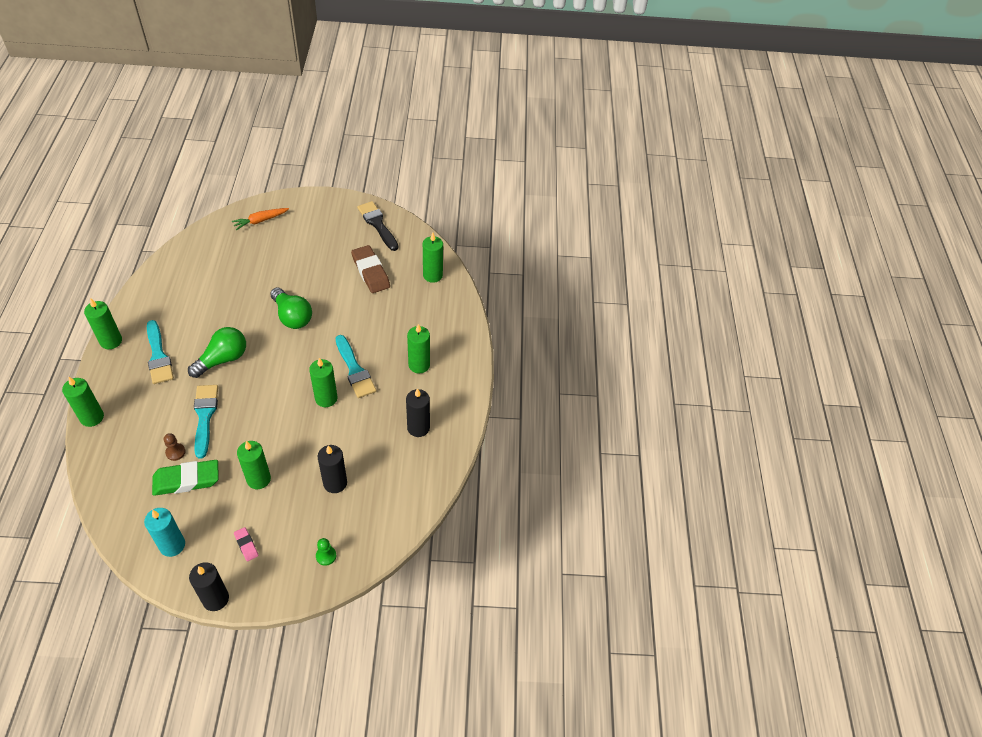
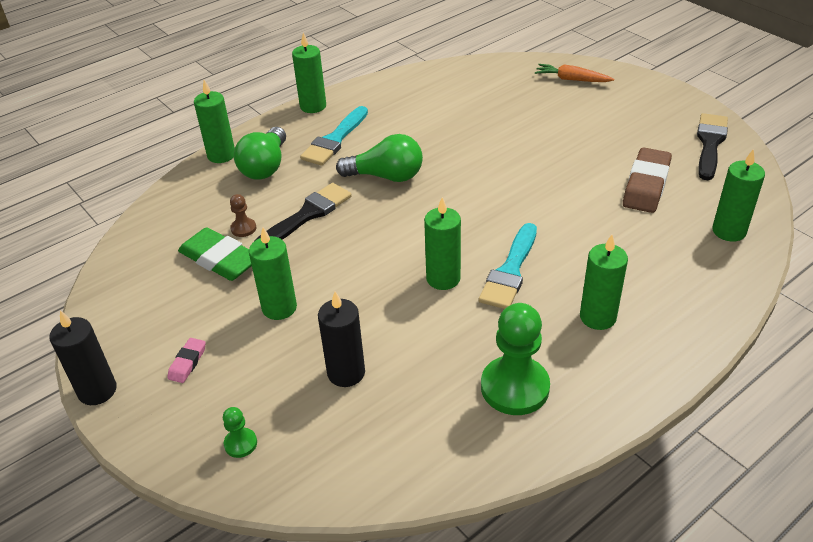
camera: 55 degrees right, 10 degrees down
(172, 545) = (134, 308): turquoise candle -> none
(205, 416) = (307, 215): turquoise brush -> black brush
(292, 316) = (502, 179): green light bulb -> green light bulb (265, 167)
(418, 428) = (515, 387): black candle -> green pawn

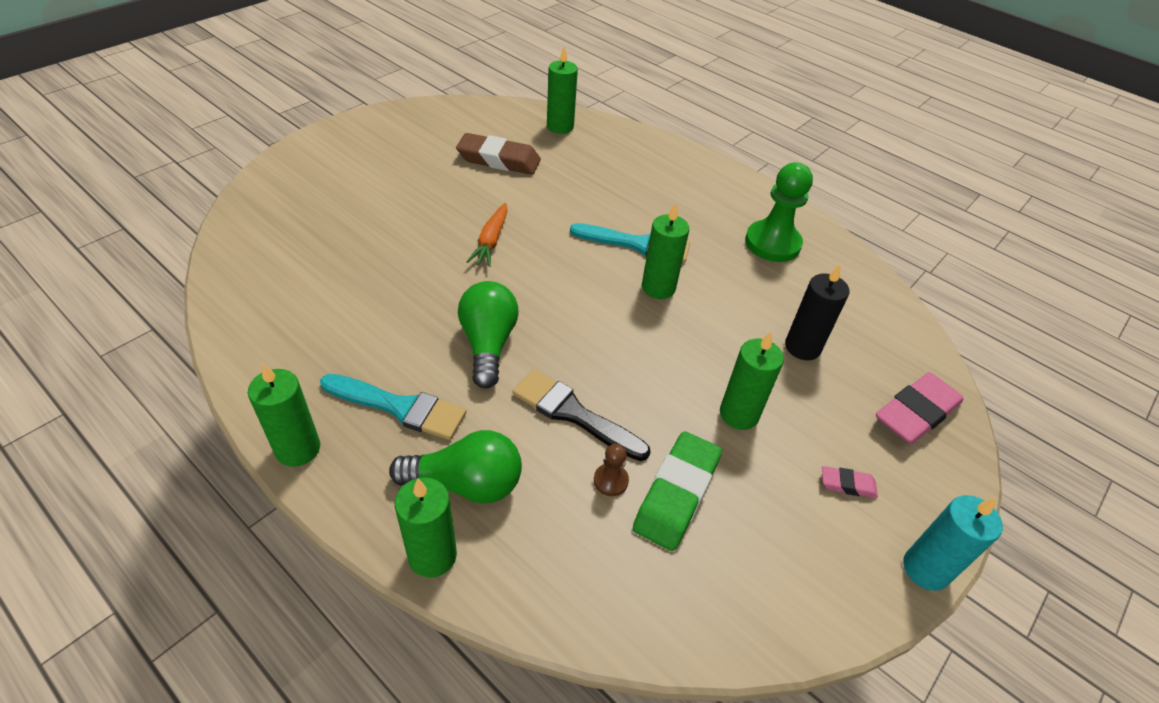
camera: 105 degrees left, 5 degrees up
(97, 391) = (925, 569): black candle -> turquoise candle
(240, 443) = (916, 413): green pawn -> pink eraser
(572, 79) = (289, 192): orange carrot -> orange carrot (491, 241)
(598, 317) = (680, 198): green candle -> none
(710, 143) = (432, 120): black brush -> none

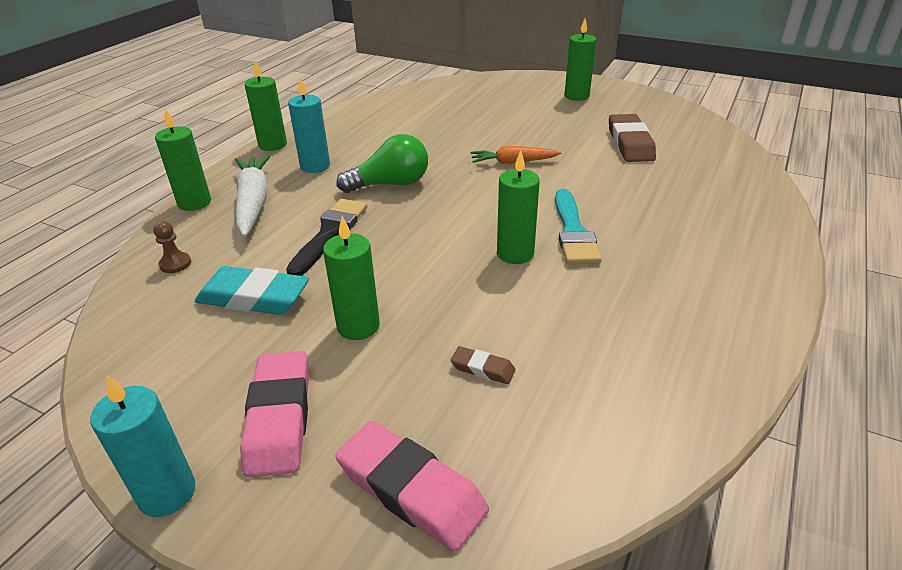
camera: 80 degrees right, 10 degrees down
(400, 407) = (315, 166): turquoise brush -> turquoise candle
(466, 483) = (253, 202): green light bulb -> white carrot
(560, 127) = (724, 160): green candle -> green candle (576, 96)
(610, 480) = (264, 262): brown pawn -> brown pawn (175, 264)
(676, 494) = (254, 298): green eraser -> turquoise eraser
(772, 243) = (665, 329): green pawn -> none
(802, 347) = (483, 369): black candle -> brown eraser
(847, 484) = (279, 418): pink eraser -> pink eraser, size x2.05

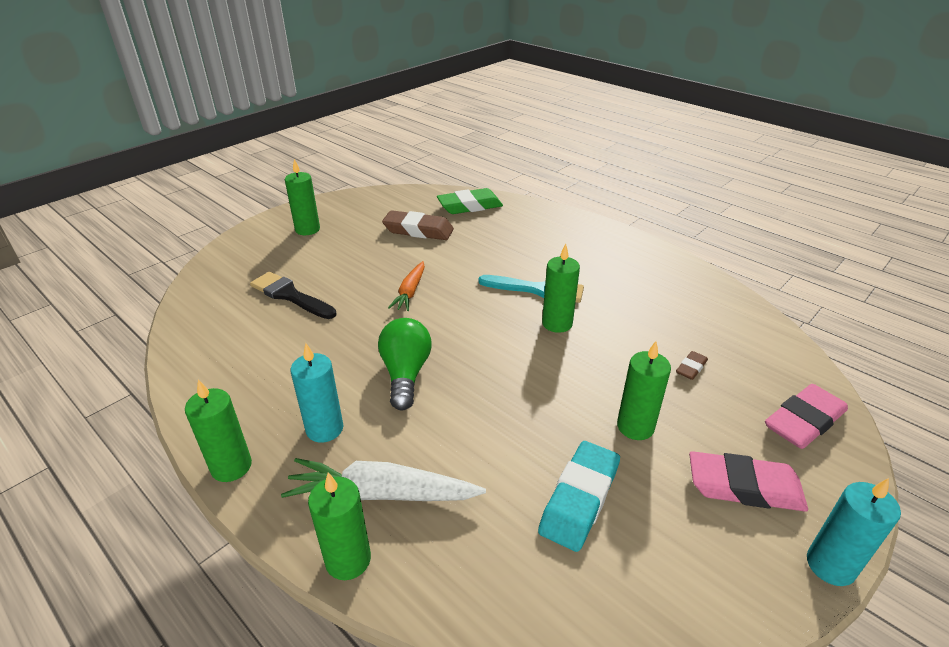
camera: 75 degrees left, 0 degrees up
(175, 264) = (494, 576): brown pawn -> none
(330, 233) = (482, 430): black brush -> black brush (290, 295)
(718, 161) = (470, 206): none -> green eraser

